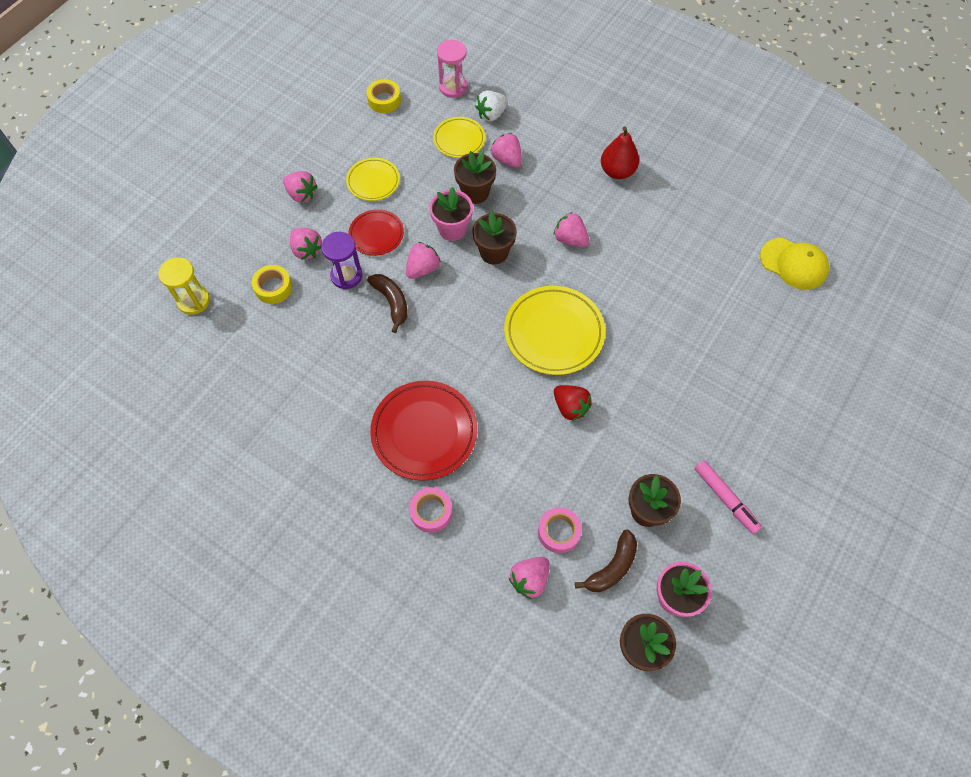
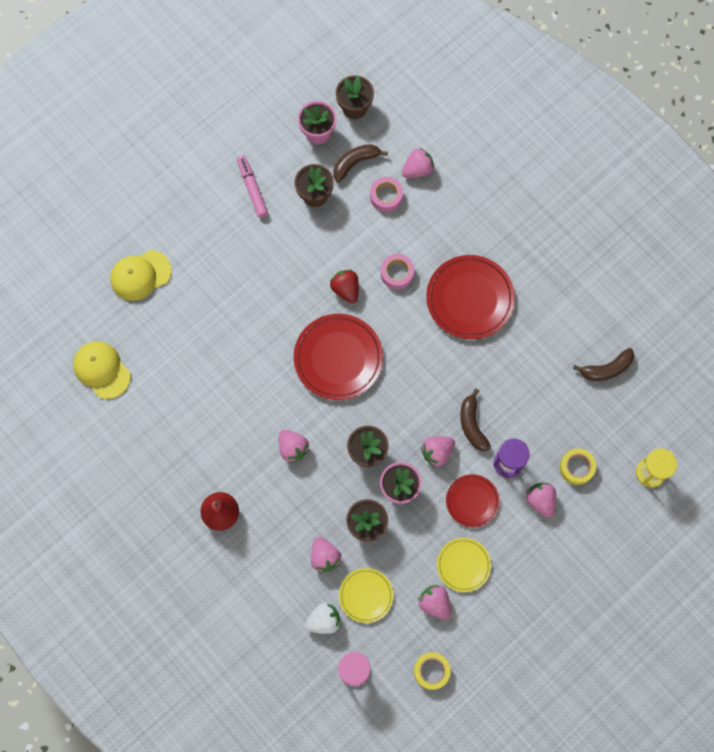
camera: 165 degrees left, 10 degrees up
(251, 393) = (606, 369): none -> brown banana
(301, 194) = (536, 568): pink strawberry -> pink strawberry (434, 603)
(431, 512) = (478, 235): pink tape -> pink tape (397, 273)
(554, 333) = (338, 358): yellow plate -> red plate
(804, 365) = (140, 275): none -> yellow cap

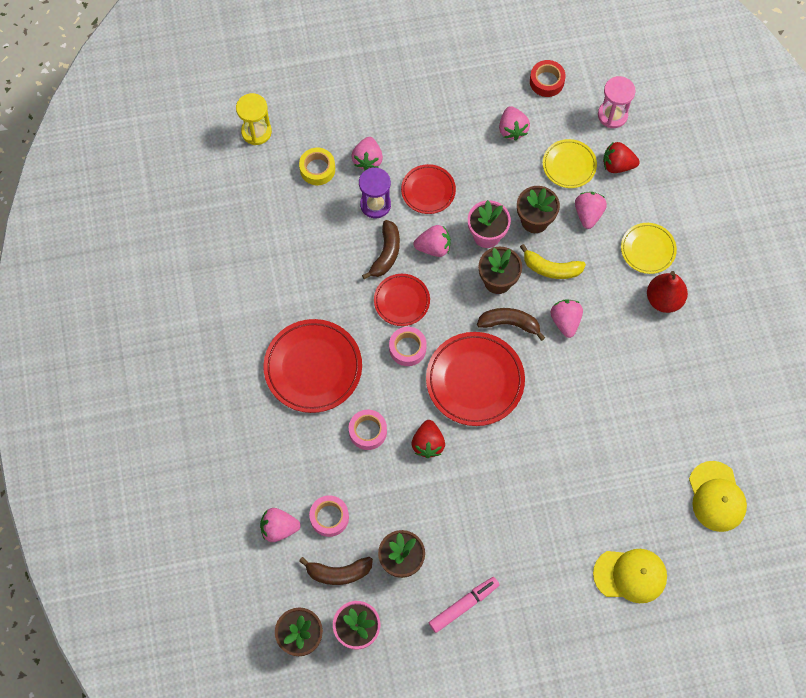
camera: 150 degrees left, 5 degrees down
(252, 189) = (463, 605): pink marker -> pink marker turned 135 degrees counterclockwise
(323, 620) = (617, 165): white strawberry -> red strawberry
(329, 488) = (551, 268): none -> yellow banana
(406, 355) = (407, 348): none -> pink tape
(431, 671) = (546, 81): yellow tape -> red tape
(434, 391) = (401, 301): none -> red plate
(463, 565) = (469, 145): yellow plate -> yellow plate (648, 249)
(606, 369) = (231, 235): brown banana -> brown banana (509, 323)

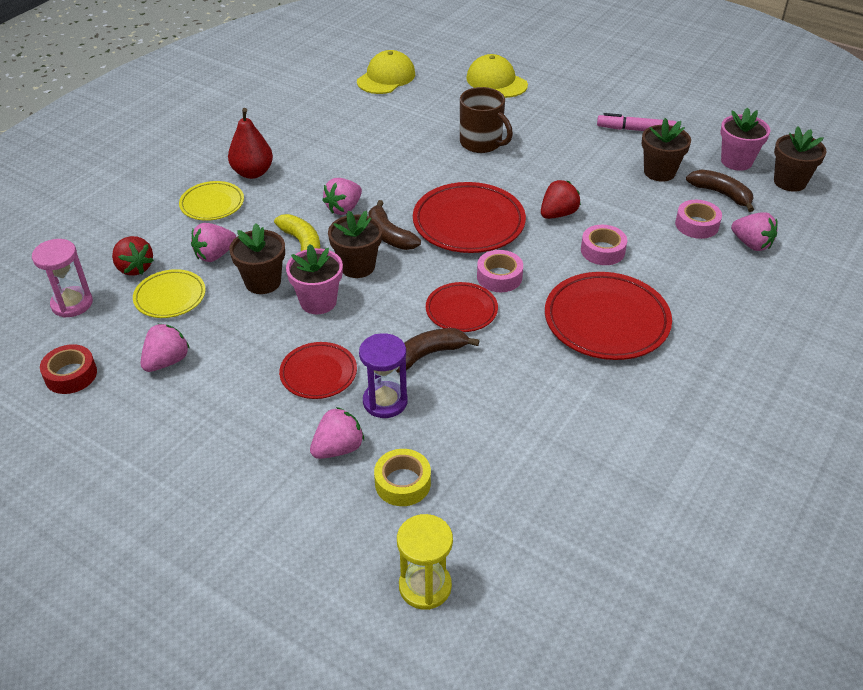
camera: 135 degrees left, 25 degrees down
(433, 247) = (378, 327): pink strawberry -> none
(555, 477) = (481, 143): none -> brown mug

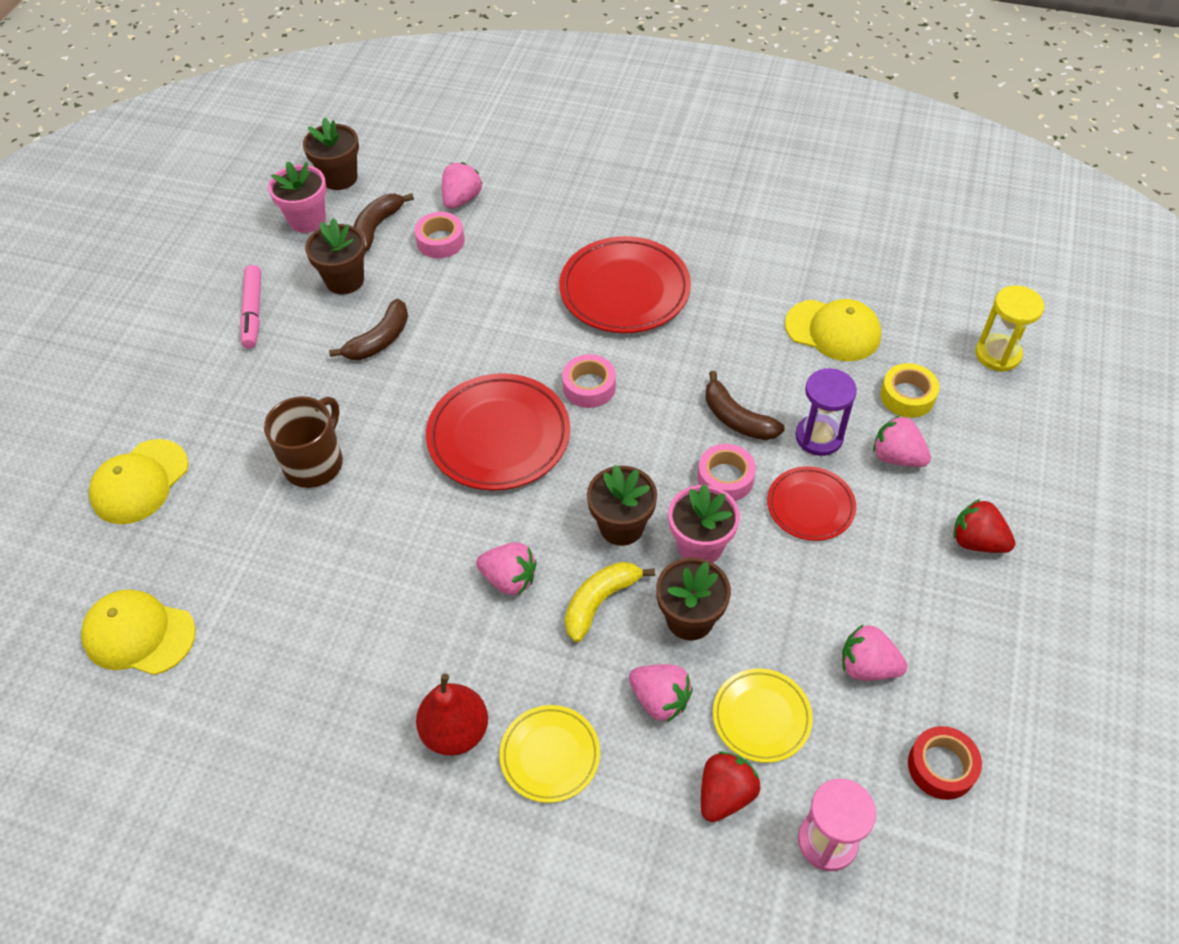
camera: 105 degrees left, 10 degrees up
(389, 235) = (550, 510): brown banana -> brown banana (380, 340)
(461, 310) = (658, 407): red plate -> none
(508, 454) = (833, 330): none -> yellow cap
(558, 214) = (455, 357): red strawberry -> red strawberry (977, 541)
(602, 251) = (511, 309): pink tape -> pink tape (725, 478)

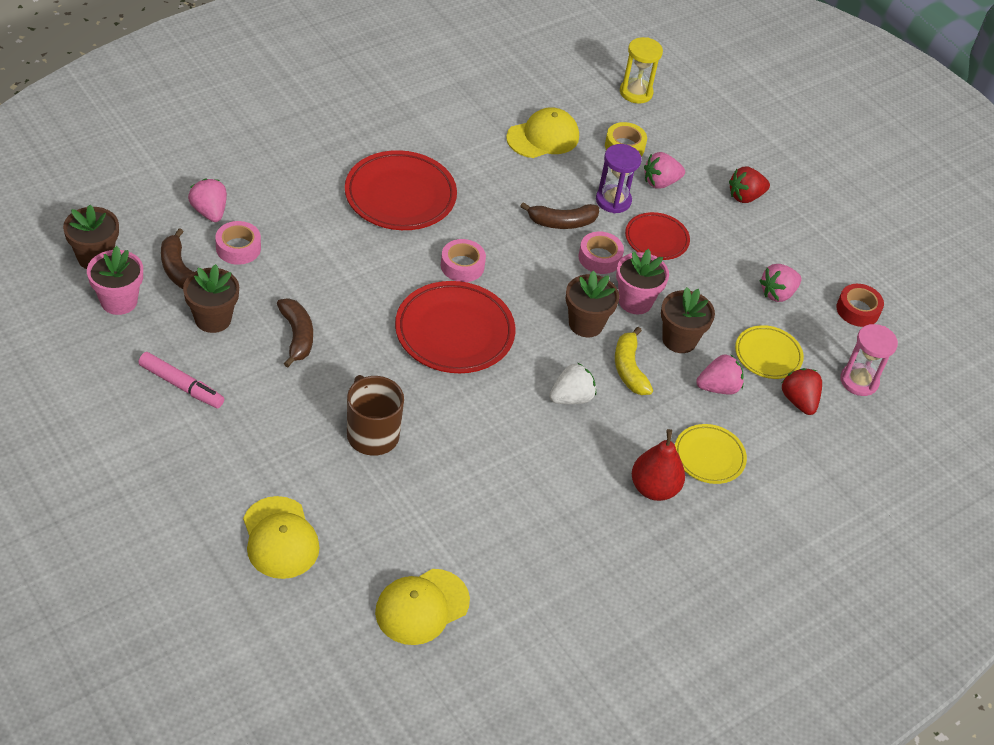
camera: 60 degrees left, 5 degrees down
(509, 579) = (571, 397): pink strawberry -> white strawberry

